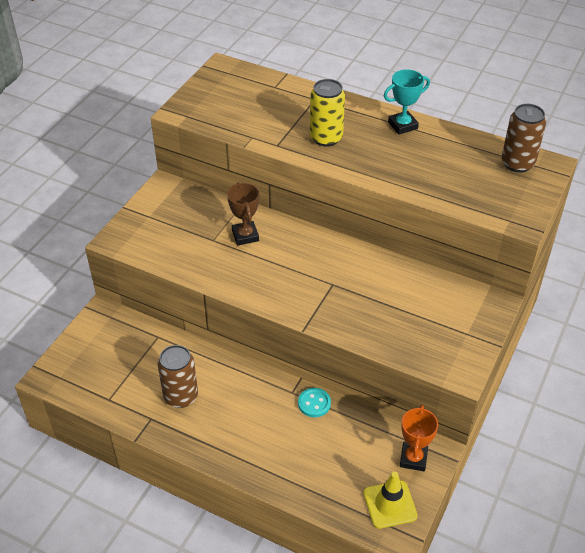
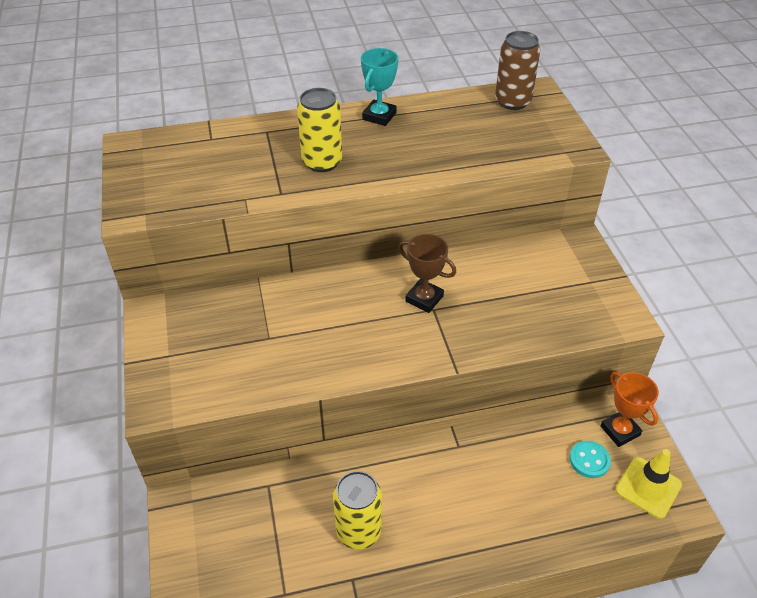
camera: 40 degrees left, 0 degrees up
(181, 396) = (358, 531): brown can -> yellow can
(245, 236) = (298, 313): brown trophy -> brown trophy (424, 299)
(314, 403) = (489, 442): turquoise button -> turquoise button (589, 460)

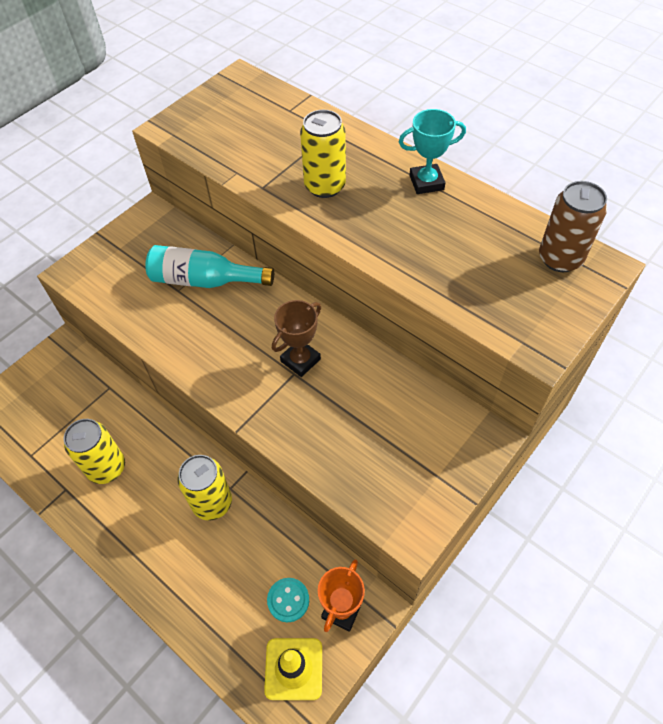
camera: 55 degrees right, 10 degrees up
(278, 315) = (205, 280): none -> turquoise bottle
(424, 299) = (300, 360): brown trophy -> brown trophy turned 45 degrees clockwise
(462, 466) = (212, 503): none -> yellow can

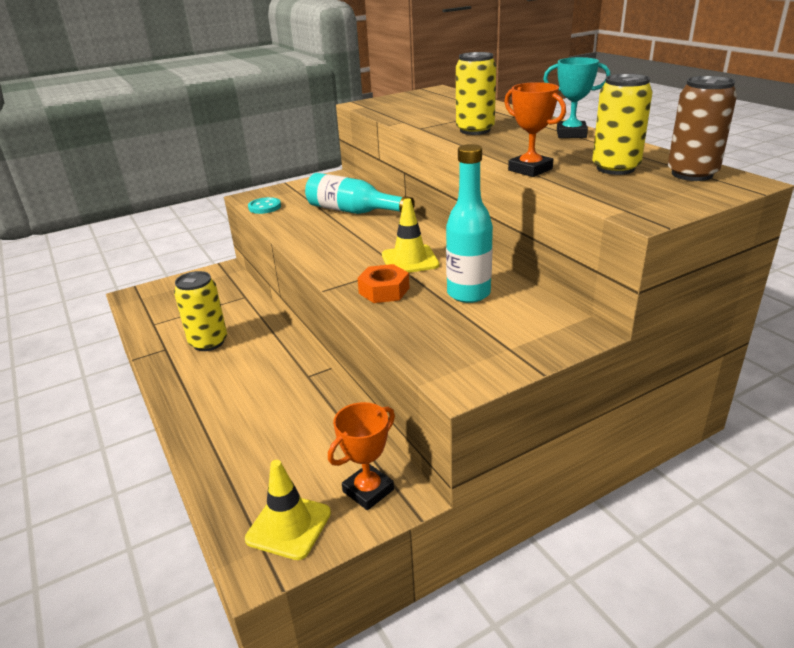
camera: 20 degrees right, 25 degrees down
(212, 503) = (285, 382): yellow can -> yellow can (615, 168)
(288, 600) = (315, 468): turquoise button -> turquoise button (264, 207)
(296, 417) = (384, 290): none -> orange nut
(300, 360) = (410, 260): brown trophy -> yellow traffic cone
(375, 403) = (468, 293): none -> turquoise bottle
(413, 273) = (530, 170): none -> orange trophy

